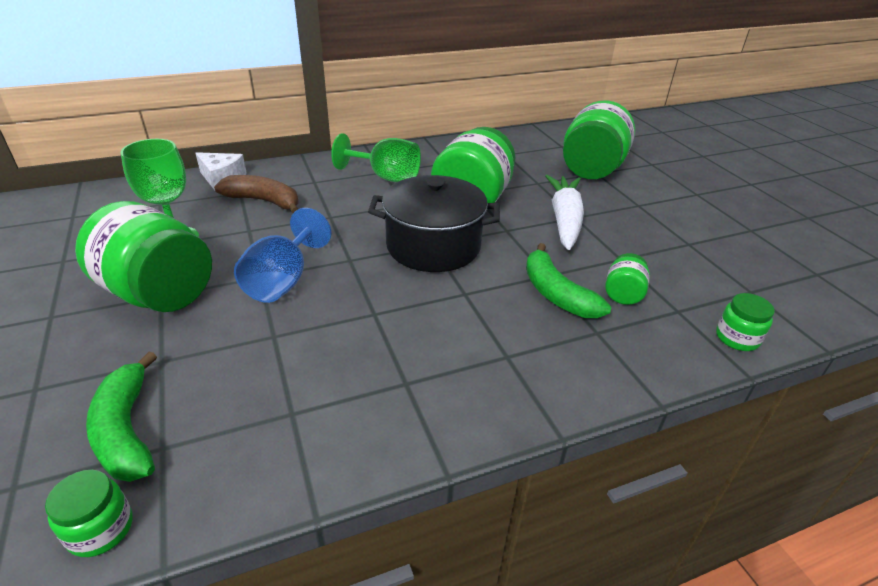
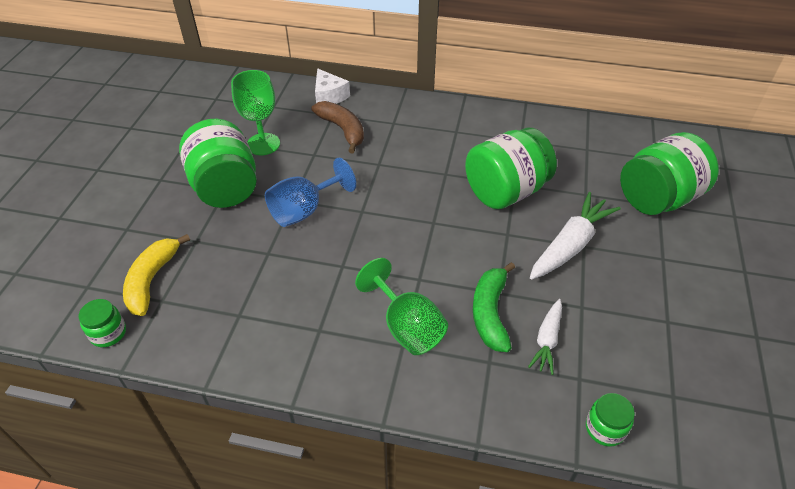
camera: 35 degrees right, 10 degrees up
(127, 430) = (152, 280): green banana -> yellow banana
(386, 177) = (454, 138): green goblet -> green goblet (407, 327)
(433, 246) = (433, 225): black pot -> none
(623, 294) = (547, 340): green jar -> white carrot

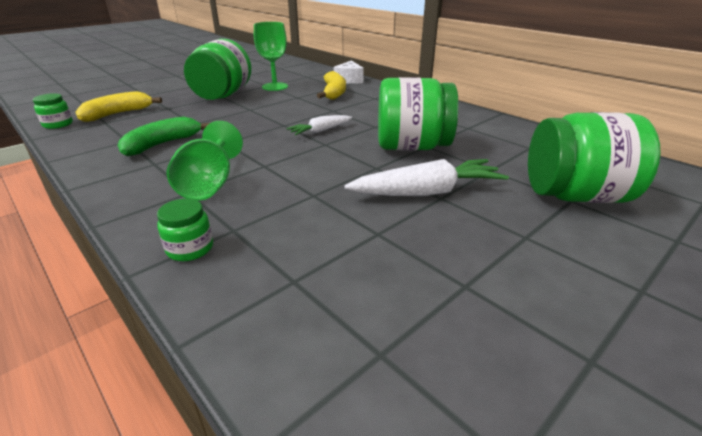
camera: 35 degrees right, 15 degrees down
(304, 210) = (248, 114): blue goblet -> none
(342, 130) = (334, 93): brown banana -> yellow banana
(490, 313) = (285, 203): green banana -> green banana (162, 144)
(547, 340) = (306, 239): white carrot -> white carrot (320, 131)
(605, 428) = (255, 334): green jar -> green jar (190, 248)

